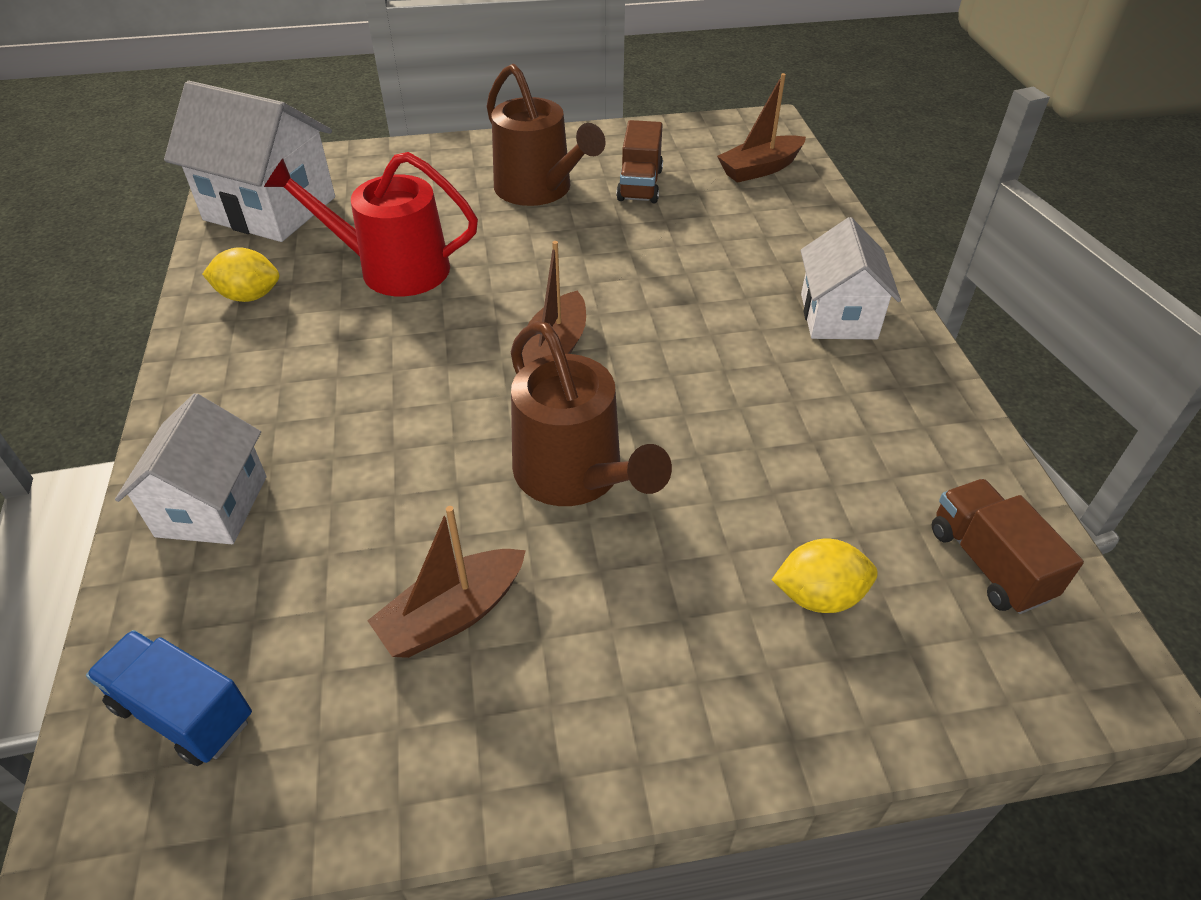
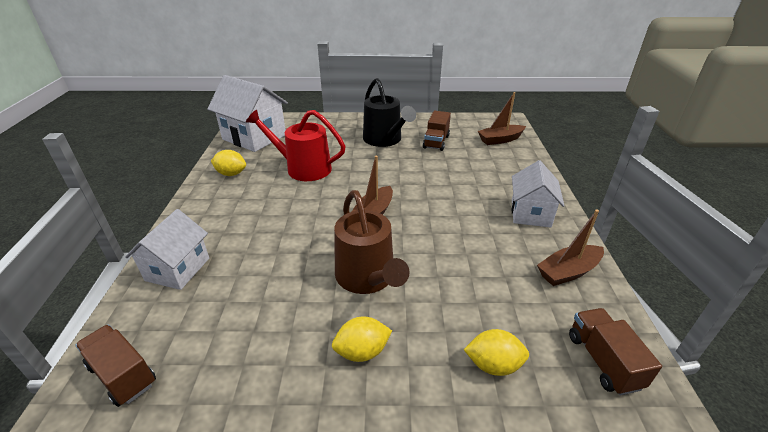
camera: 10 degrees right, 10 degrees down
(183, 712) = (123, 375): blue truck -> brown truck
(452, 615) = (280, 344): brown boat -> brown boat (568, 272)
(538, 189) = (384, 140): brown watering can -> black watering can
(598, 607) = (362, 351): none -> yellow lemon

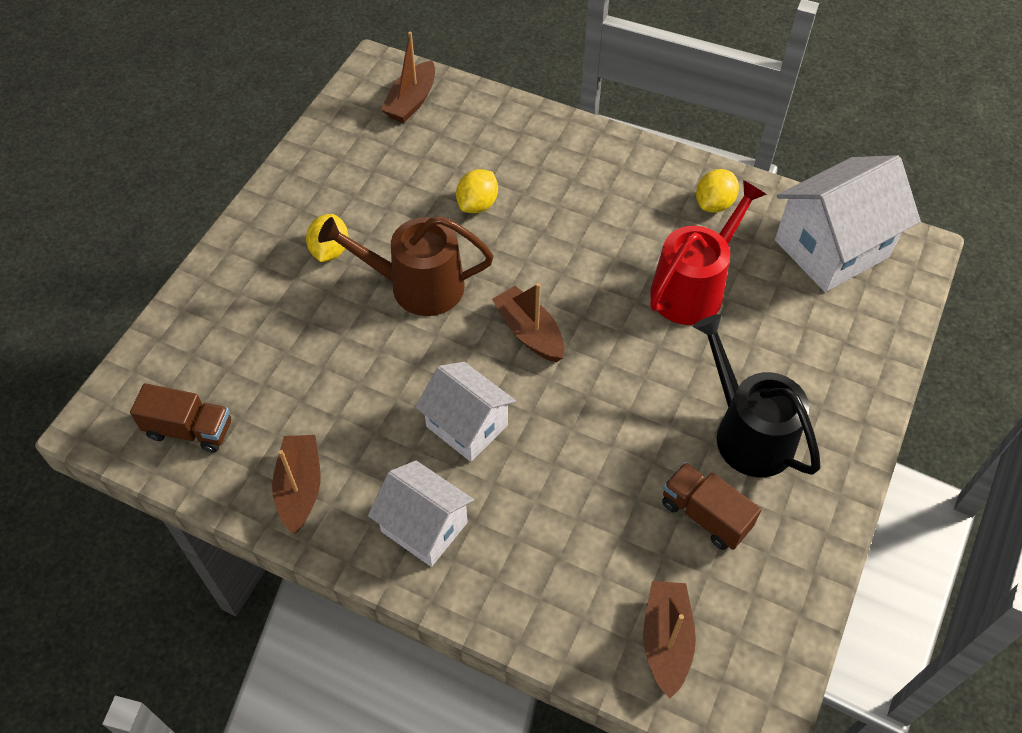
camera: 115 degrees right, 20 degrees up
(123, 375) = (411, 101): brown truck -> brown boat
(177, 269) = (526, 138): white house -> white house (467, 426)
(384, 140) = (748, 433): black watering can -> black watering can turned 60 degrees clockwise
(493, 365) = (249, 339): yellow lemon -> yellow lemon (477, 204)

